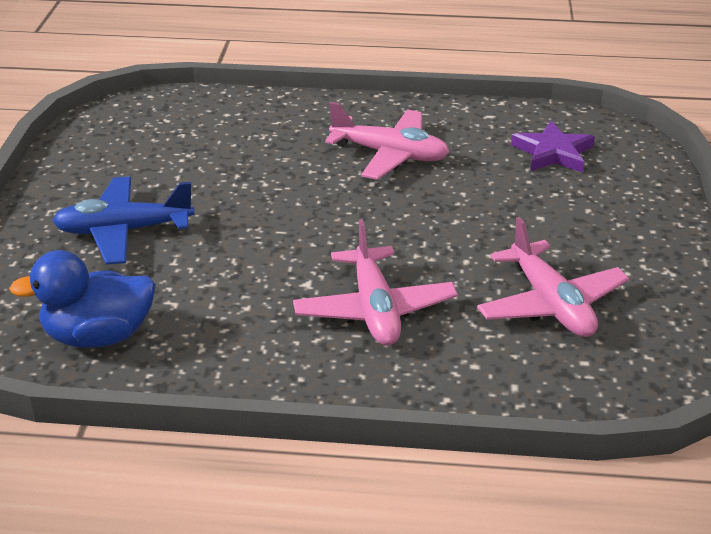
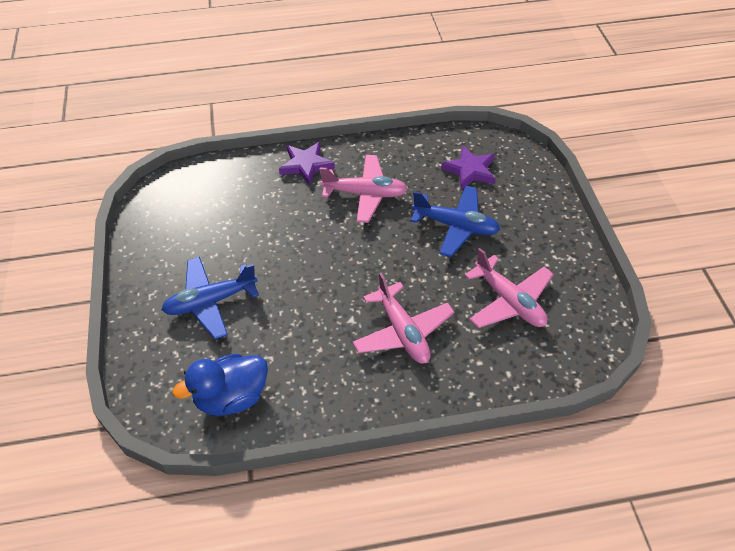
camera: 15 degrees left, 15 degrees up
(322, 114) = (306, 165): none -> purple star
(505, 208) = (456, 226): none -> blue plane

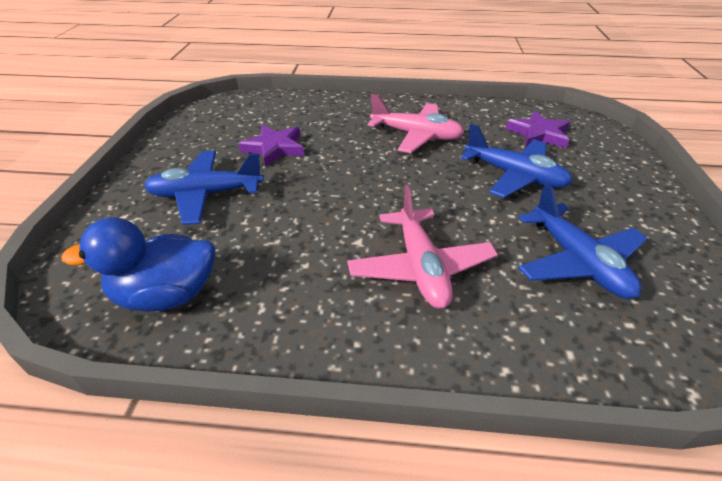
camera: 15 degrees right, 10 degrees down
(306, 165) = (363, 107): purple star -> purple star (274, 148)
(509, 301) = (577, 262): pink plane -> blue plane

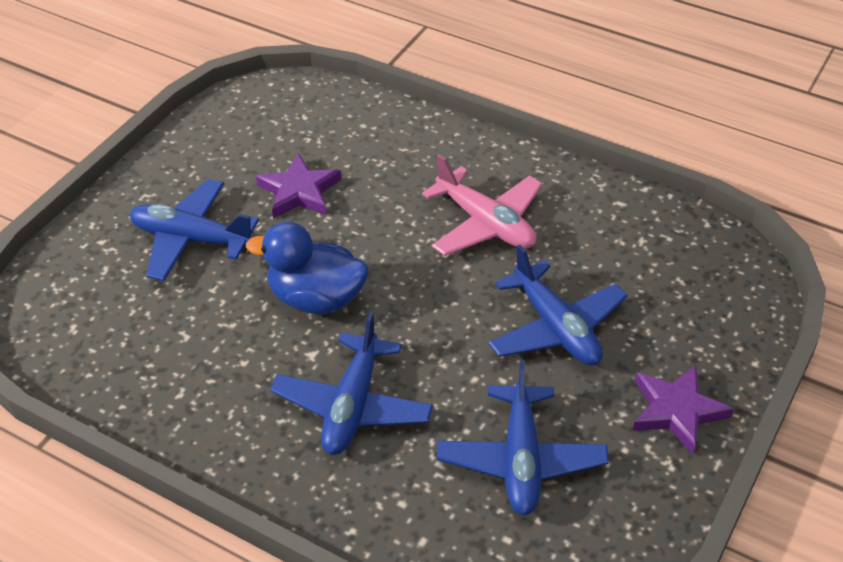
camera: 25 degrees right, 5 degrees up
(167, 295) = (106, 350): blue duck -> blue duck (316, 298)
(420, 267) = (352, 406): pink plane -> blue plane
(538, 134) = (653, 272): purple star -> purple star (676, 411)

